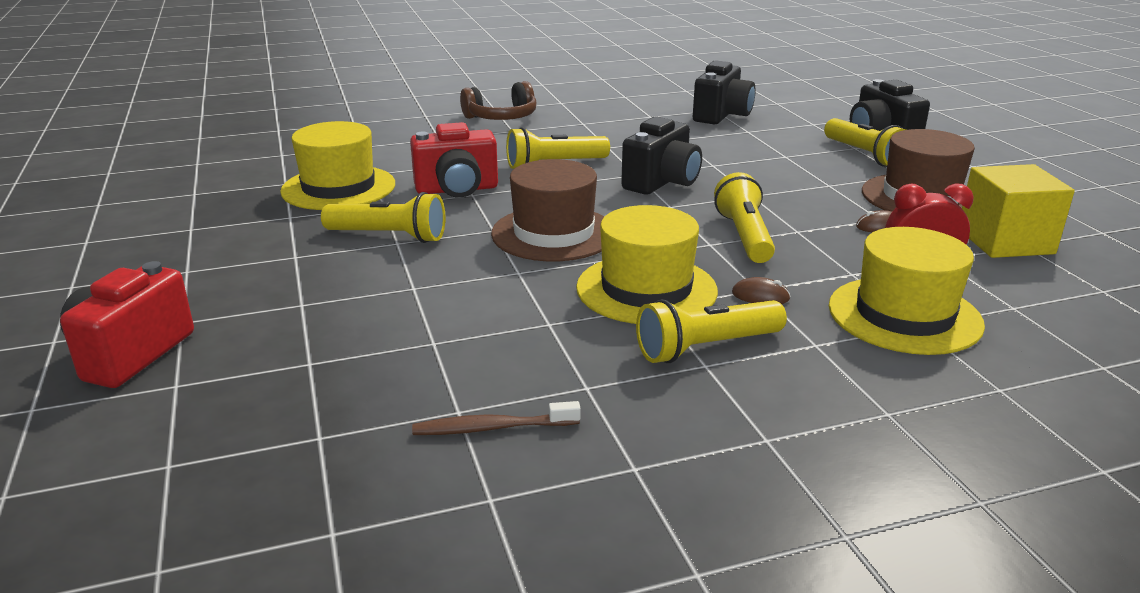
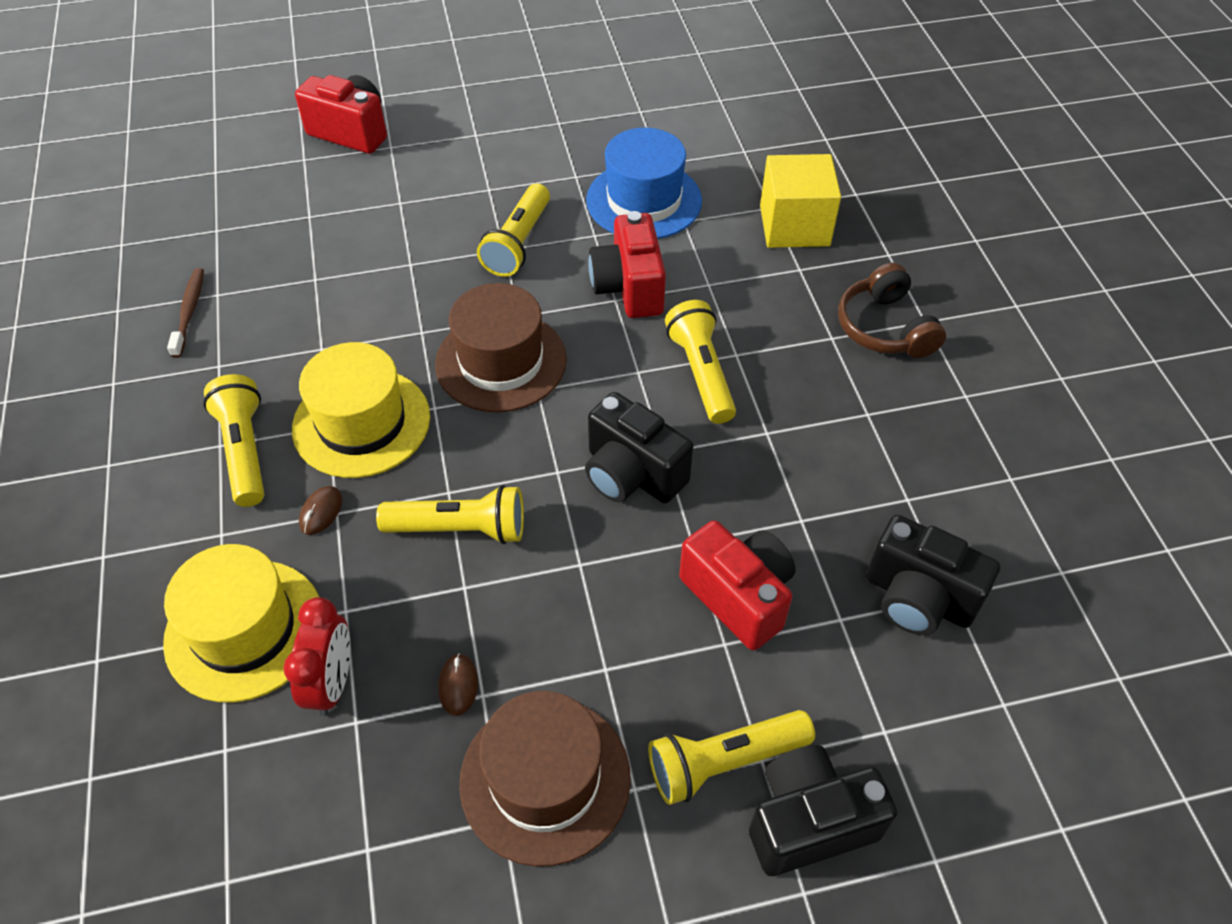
camera: 95 degrees right, 25 degrees up
(338, 188) = (644, 200): yellow hat -> blue hat
(748, 153) = (739, 596): none -> red camera
(1005, 241) = (382, 828): yellow cube -> yellow cube (794, 226)

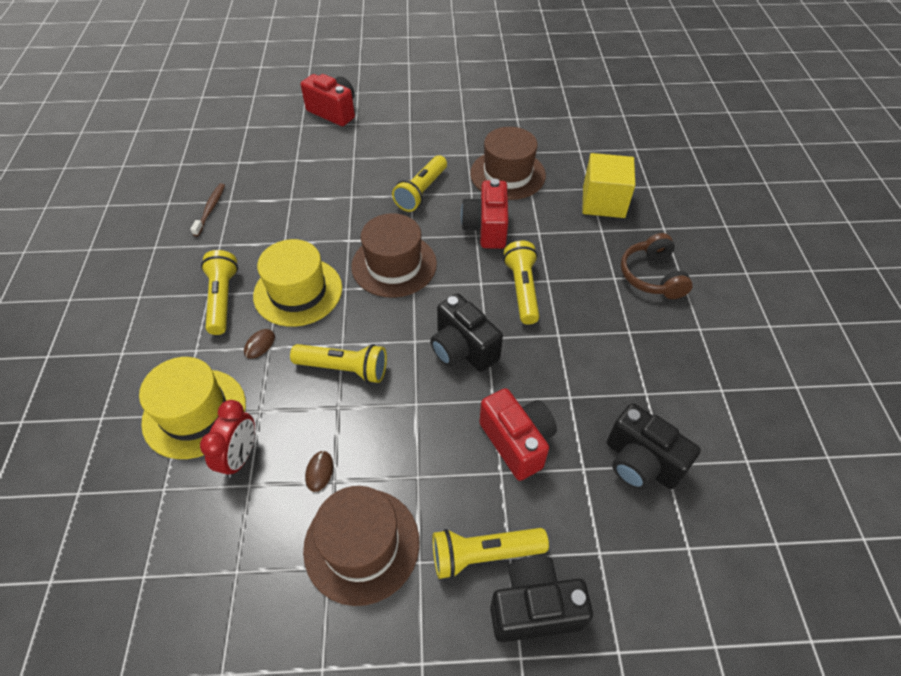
camera: 10 degrees right, 0 degrees up
(644, 200) = (507, 174): blue hat -> brown hat

